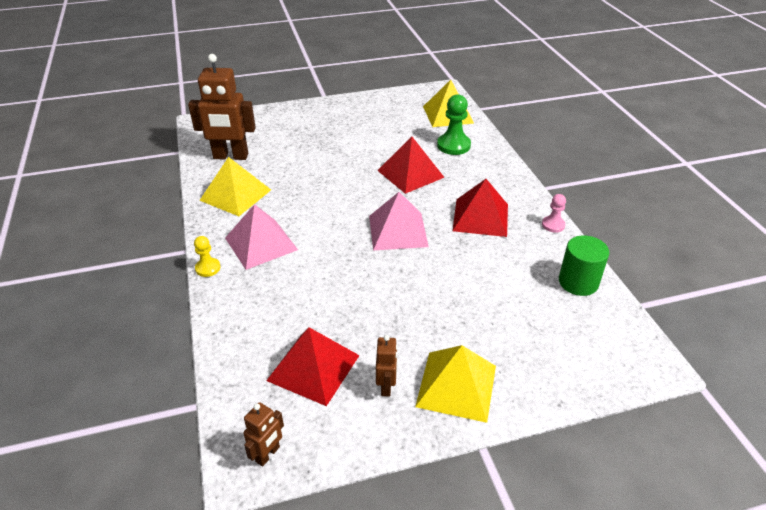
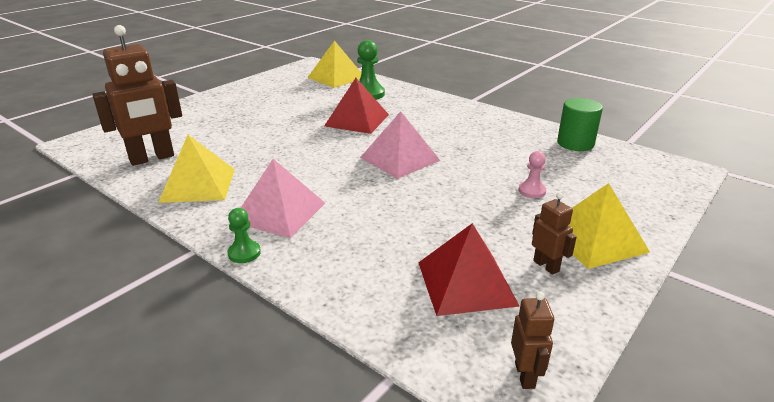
camera: 35 degrees left, 10 degrees down
(208, 268) = (244, 253): yellow pawn -> green pawn
(480, 217) = (453, 129): red pyramid -> none
(553, 225) = (510, 118): pink pawn -> pink pawn (532, 191)

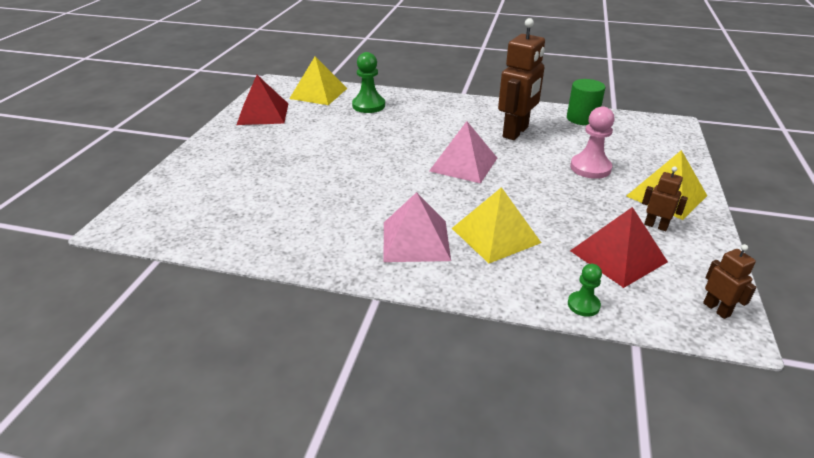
camera: 25 degrees left, 5 degrees up
(152, 158) = (228, 221): brown robot -> brown robot (516, 132)
(198, 185) = (310, 236): yellow pyramid -> yellow pyramid (496, 235)
(244, 253) = (427, 286): green pawn -> green pawn (583, 305)
(357, 120) = (387, 135): red pyramid -> red pyramid (263, 113)
(532, 191) = (590, 168): pink pawn -> pink pawn, size x1.74

